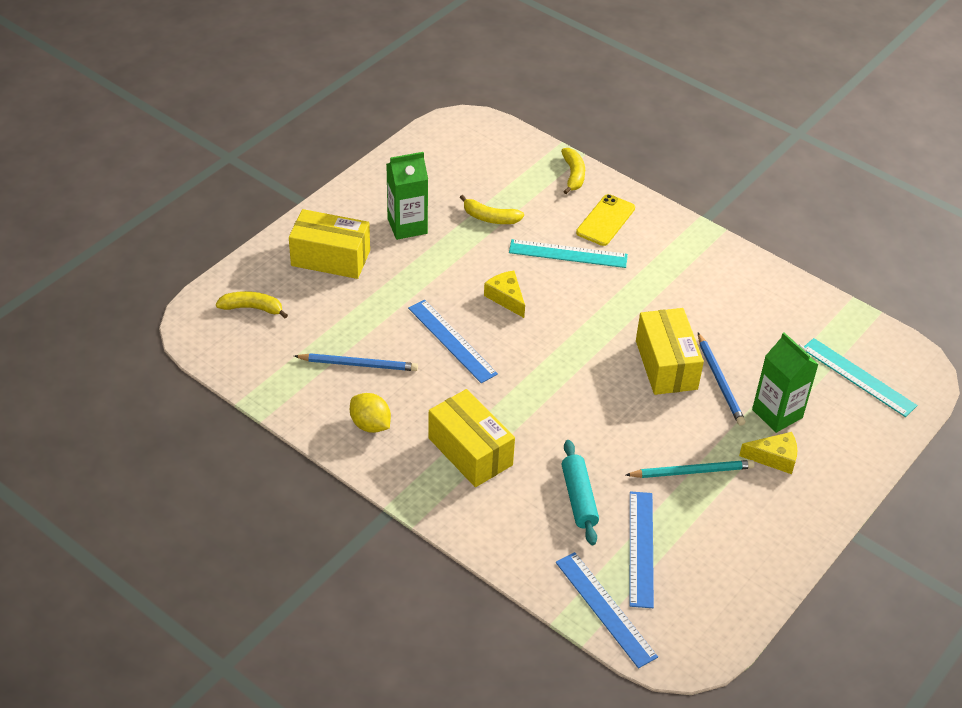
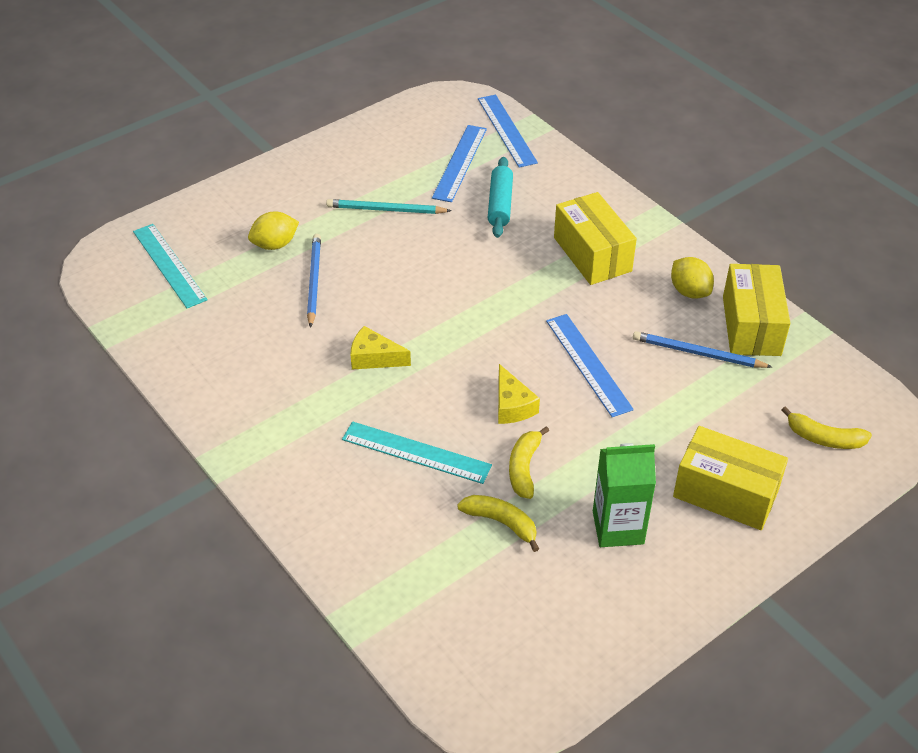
camera: 165 degrees left, 0 degrees up
(573, 175) = (360, 578): yellow banana -> yellow banana (524, 468)
(605, 220) = (347, 494): yellow phone -> none
(666, 365) = (361, 305): yellow box -> yellow box (751, 326)
(774, 458) = (302, 210): yellow cheese -> yellow cheese (374, 358)
(777, 413) = (275, 244): green carton -> yellow lemon

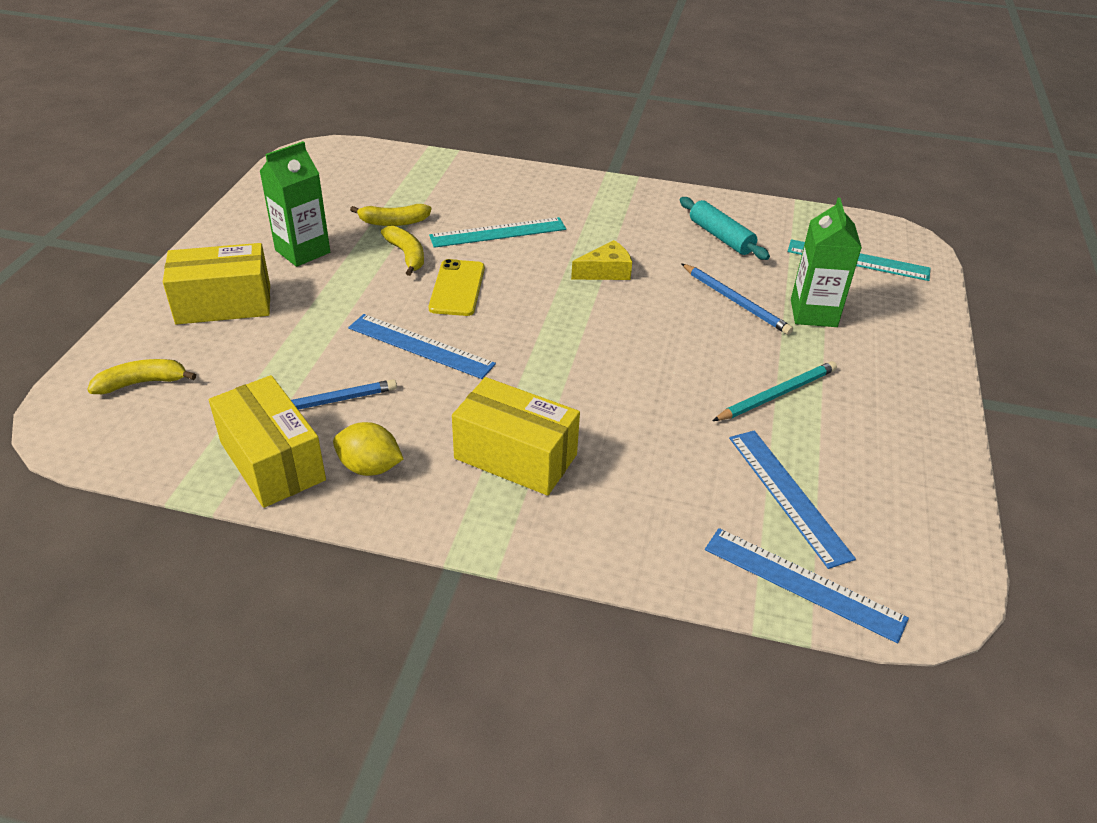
camera: 140 degrees right, 5 degrees down
(275, 244) = (813, 313): yellow lemon -> green carton
(500, 204) = (678, 464): turquoise rolling pin -> turquoise rolling pin (721, 237)
(512, 405) = (457, 288): yellow cheese -> yellow phone

